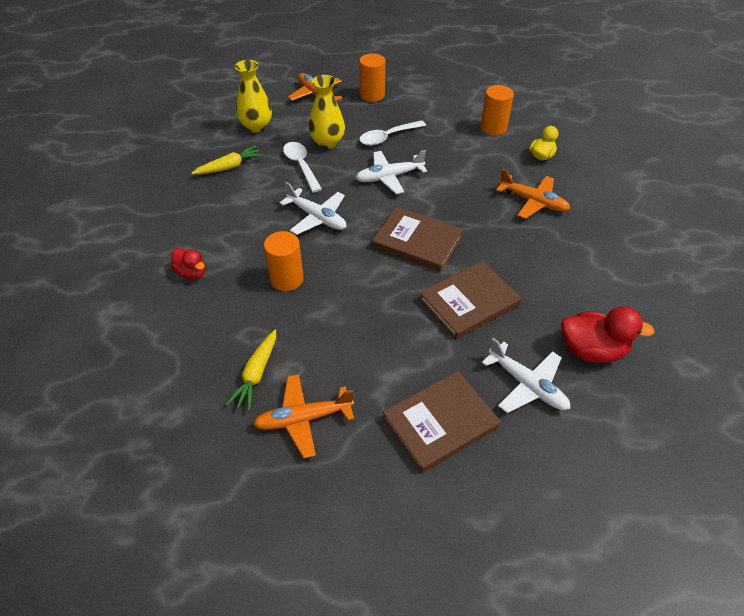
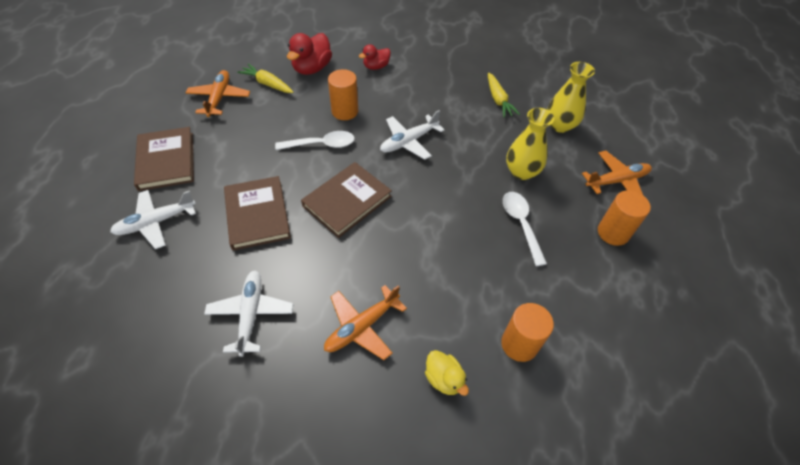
camera: 105 degrees right, 5 degrees up
(301, 165) = (487, 145): white spoon -> white spoon (321, 144)
(389, 177) = (449, 206): white plane -> white plane (251, 314)
(592, 350) = (152, 284): red duck -> red duck (312, 68)

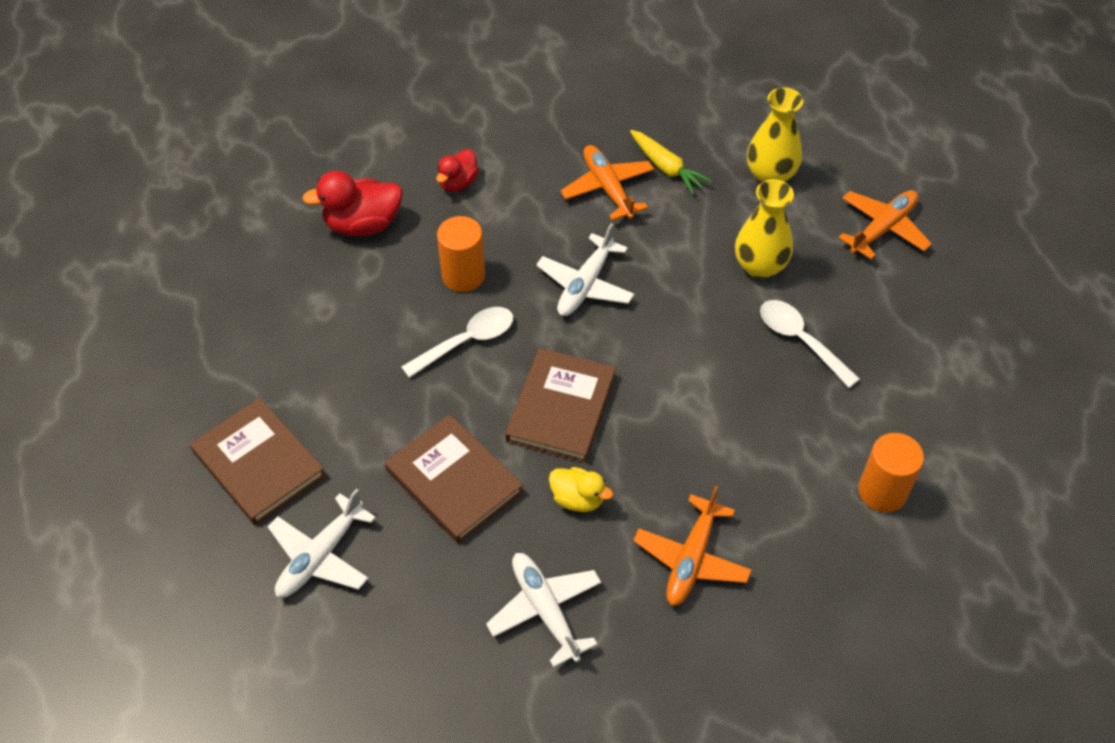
camera: 25 degrees left, 0 degrees up
(219, 98) = (257, 332): orange plane -> orange plane (607, 188)
(267, 84) = (314, 278): yellow carrot -> none
(312, 68) = (363, 224): red duck -> red duck turned 75 degrees clockwise
(444, 379) = (823, 571): yellow duck -> yellow duck (578, 499)
(613, 232) = (914, 302): orange cylinder -> none

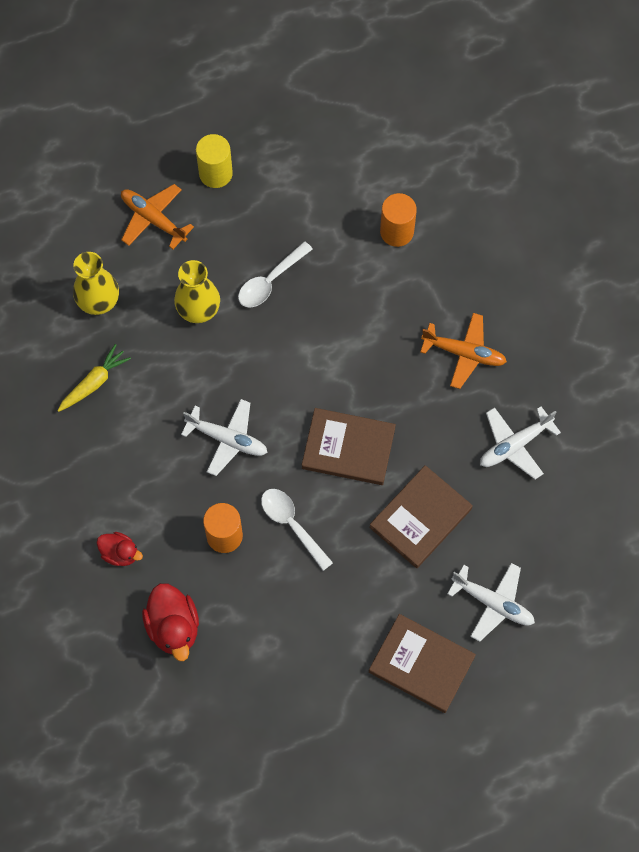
camera: 95 degrees left, 15 degrees up
(259, 464) = (421, 664): brown book -> brown book turned 75 degrees clockwise
(578, 499) = (425, 430): yellow duck -> none
(607, 188) = (120, 429): orange plane -> none
(954, 293) = (215, 173): none -> yellow cylinder

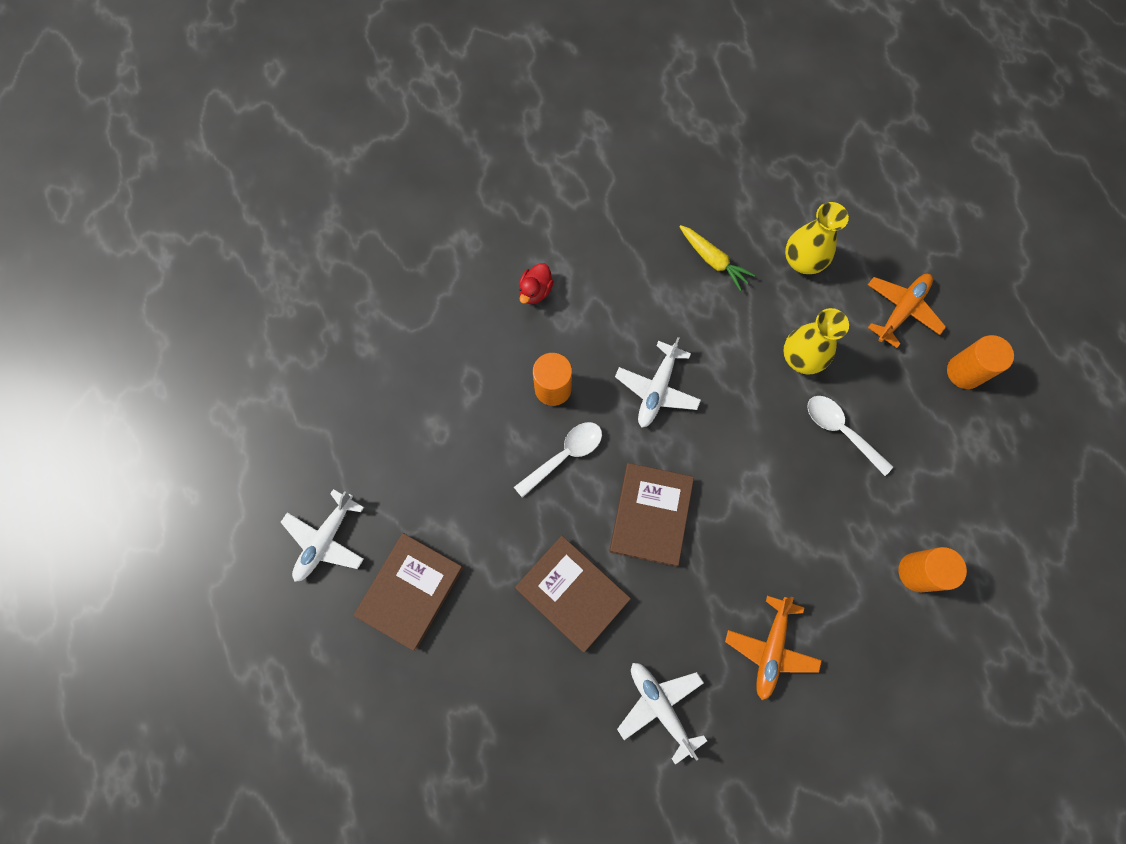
camera: 90 degrees right, 5 degrees up
(173, 627) = (459, 342): red duck -> none
(215, 173) = (964, 372): yellow cylinder -> orange cylinder
(493, 603) = (474, 673): white plane -> white plane (326, 540)

